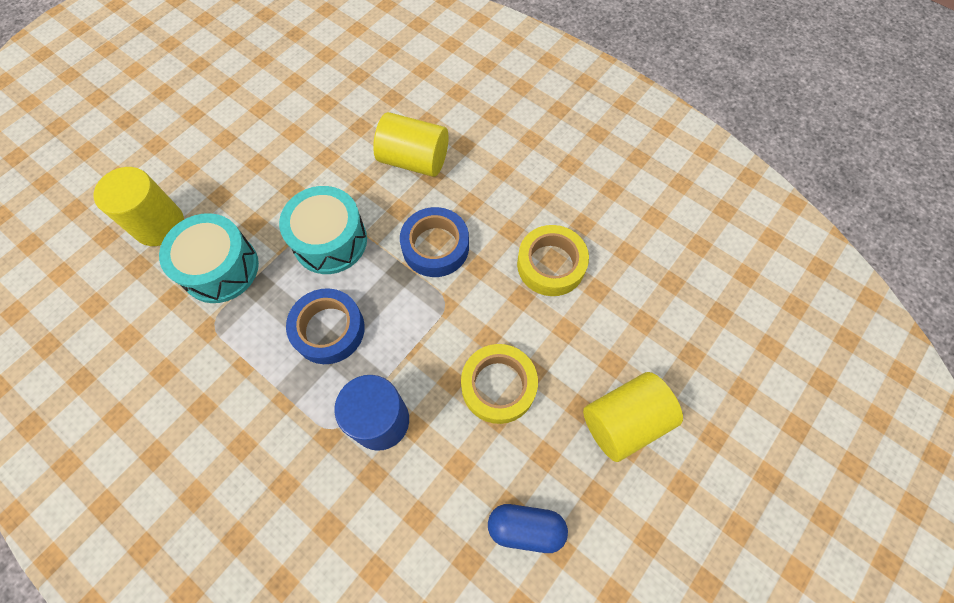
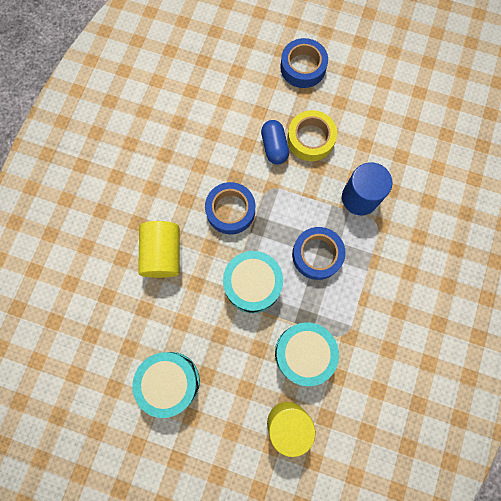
camera: 110 degrees left, 10 degrees up
(270, 129) = (170, 382): none -> turquoise drum
(526, 528) = (381, 101): blue capsule -> blue capsule (274, 147)
(551, 265) = (217, 133): yellow tape -> none
(624, 421) = (303, 67): yellow cylinder -> blue tape

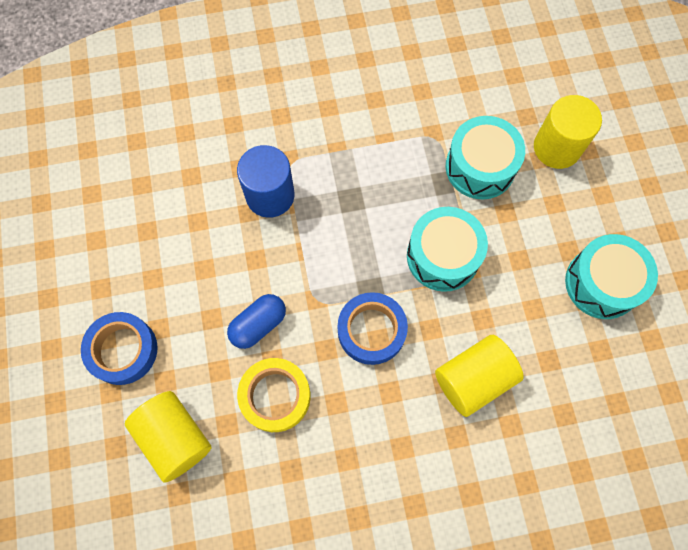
camera: 120 degrees left, 5 degrees down
(234, 72) = (175, 438): none -> yellow cylinder
(310, 139) = (223, 287): yellow tape -> yellow tape (275, 396)
(317, 255) = (365, 207): blue tape -> none

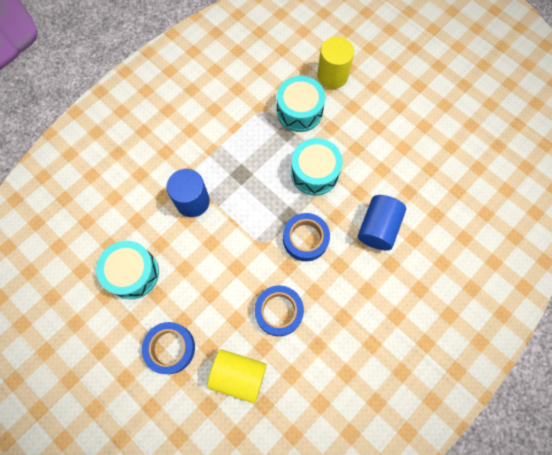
camera: 35 degrees left, 0 degrees up
(258, 325) = (240, 278): blue capsule -> none
(275, 396) = (279, 311): yellow tape -> blue tape
(473, 379) = (378, 228): yellow cylinder -> blue cylinder
(602, 283) = (406, 133): turquoise drum -> turquoise drum (133, 273)

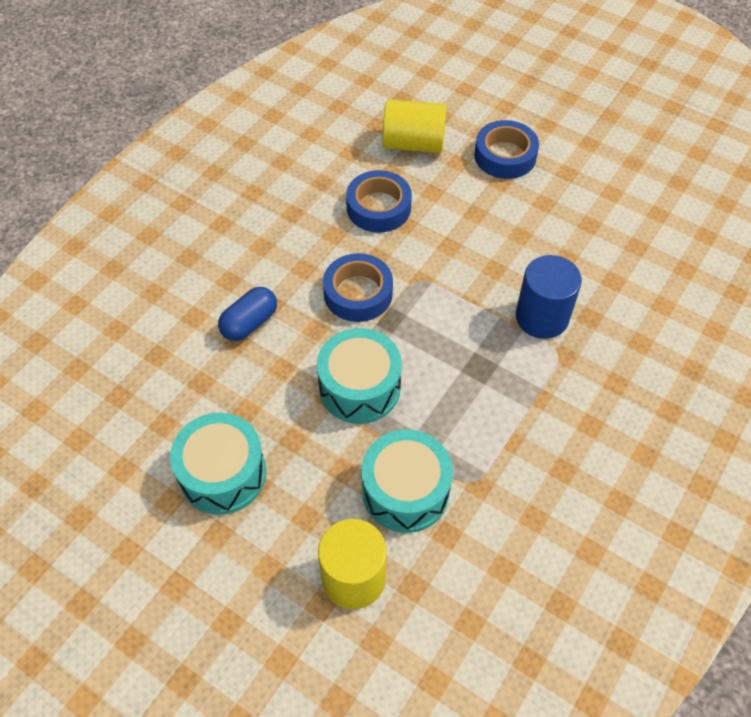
camera: 170 degrees right, 15 degrees down
(133, 273) = (587, 220): turquoise drum -> turquoise drum (223, 474)
(378, 228) = (249, 323): blue cylinder -> blue capsule

